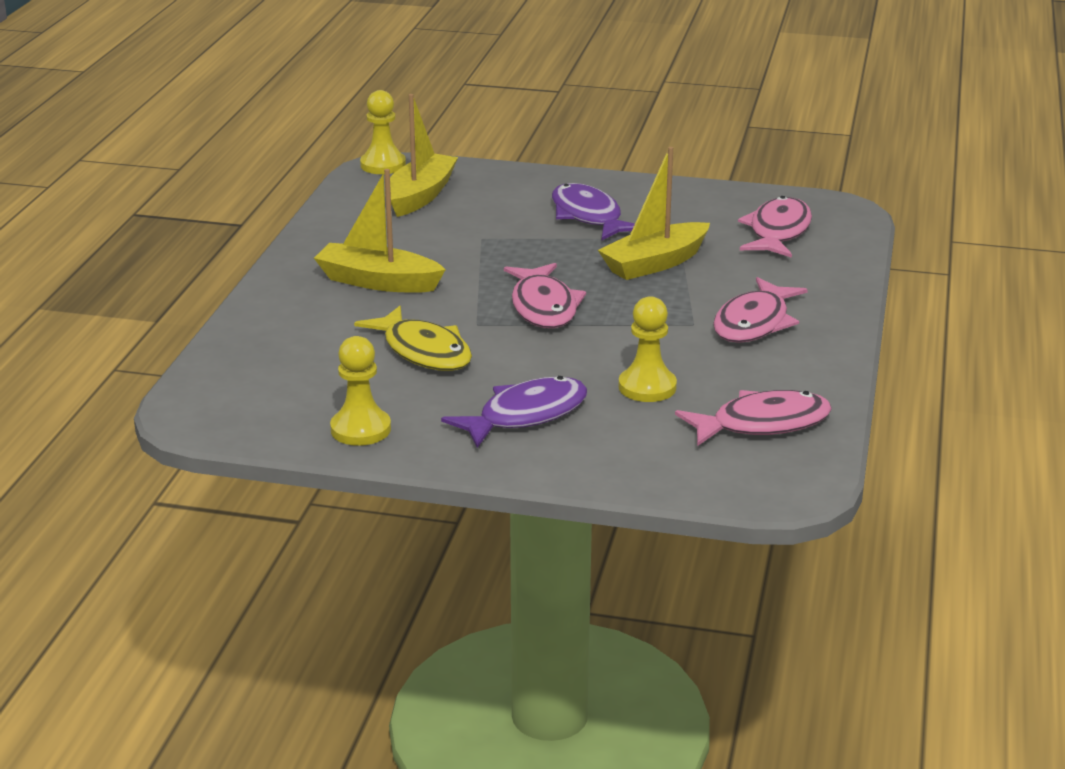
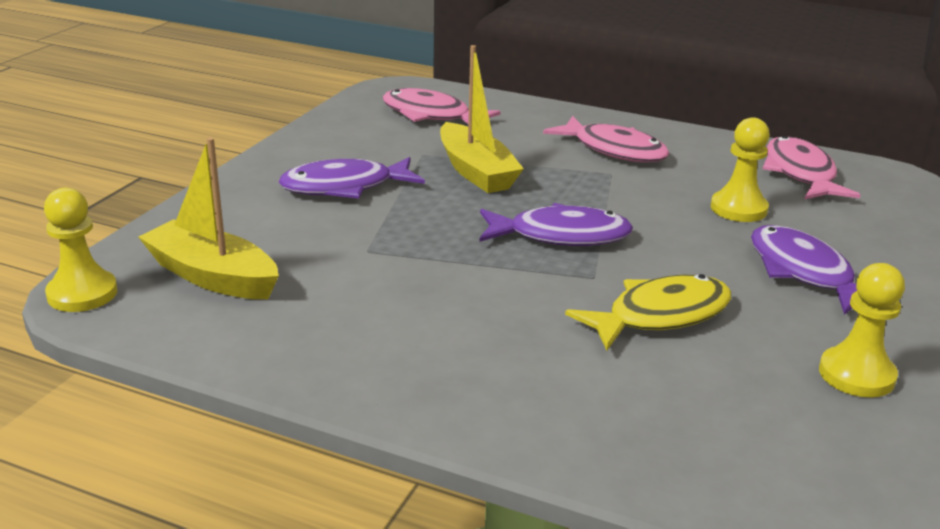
camera: 80 degrees left, 0 degrees up
(378, 282) = (463, 329): yellow boat -> none
(543, 307) = (560, 236): pink fish -> purple fish

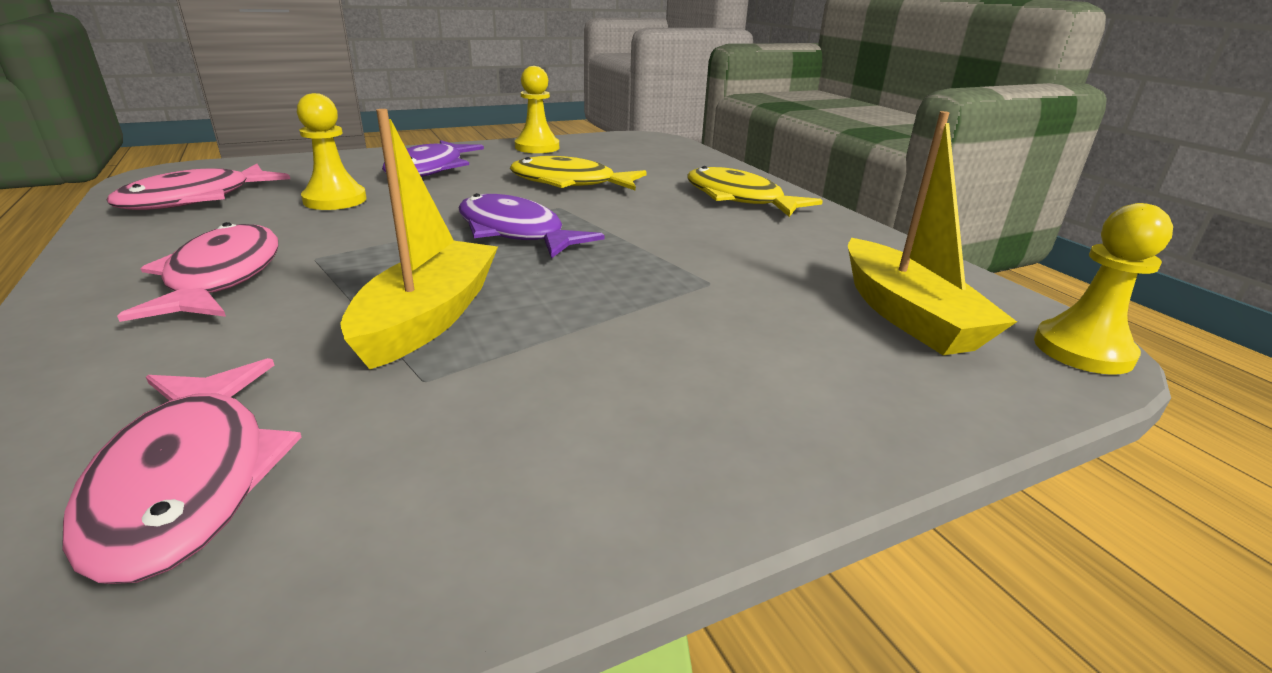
camera: 140 degrees left, 0 degrees up
(344, 187) = (631, 368): purple fish -> none
(472, 376) = (739, 199): none -> yellow fish

